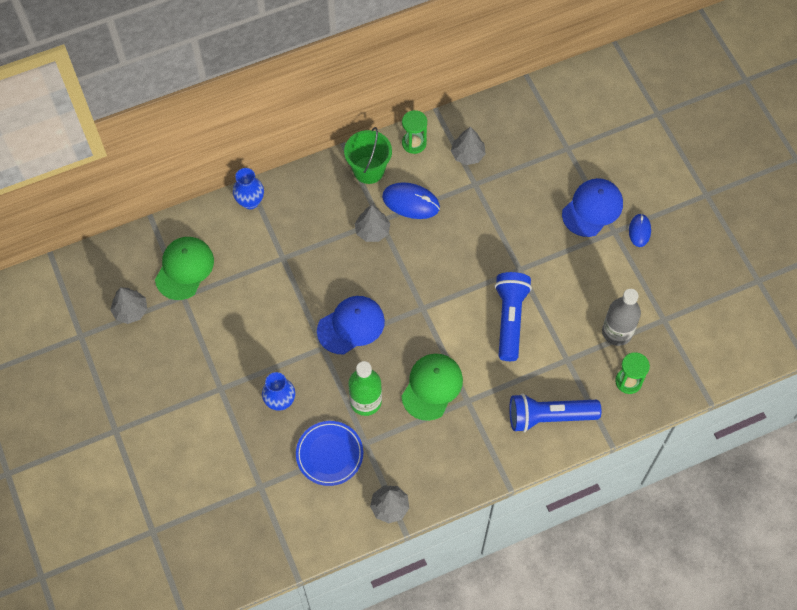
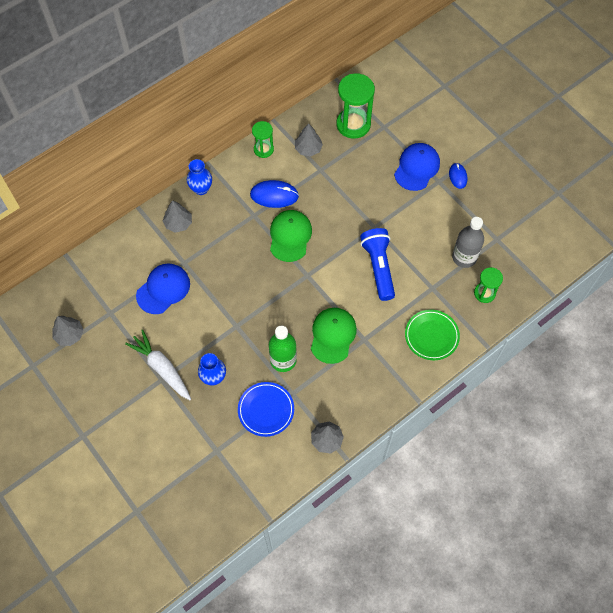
camera: 15 degrees left, 0 degrees up
(184, 269) = (105, 290): green cap -> green cap (290, 236)
(224, 375) = (162, 368): none -> white carrot
(250, 201) = (145, 224): blue vase -> blue vase (201, 189)
(351, 326) = (254, 303): blue cap -> blue cap (163, 289)
(368, 170) = (233, 178): green bucket -> none
(372, 231) = (250, 224): grey tree -> grey tree (178, 223)
(531, 137) = (353, 124): none -> green hourglass
(549, 417) = (431, 336): blue flashlight -> green plate

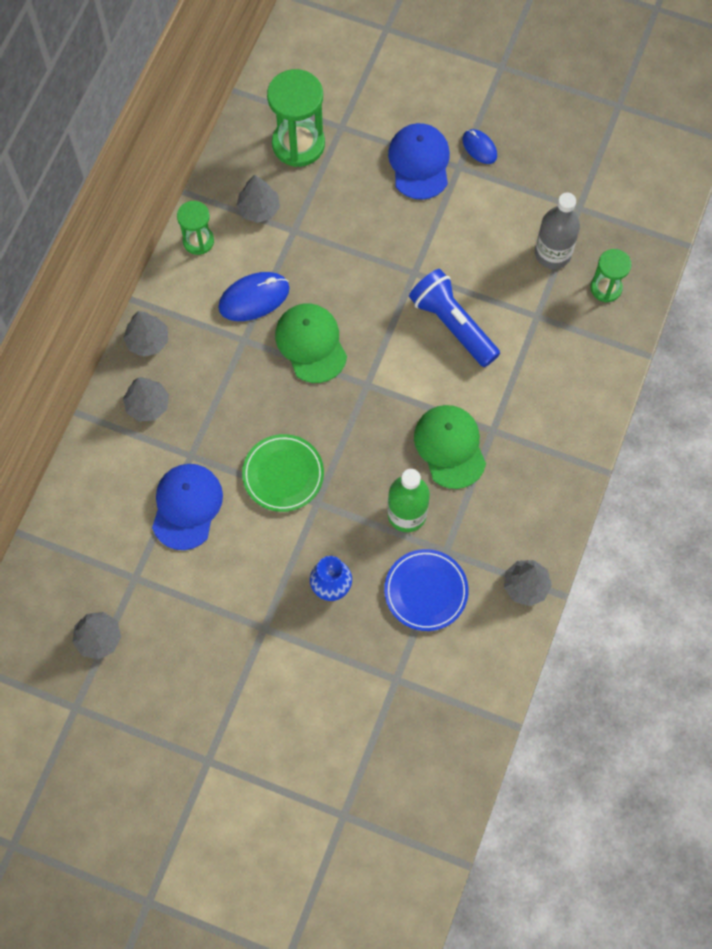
camera: 30 degrees left, 5 degrees up
(162, 368) = (254, 613): white carrot -> none
(201, 189) = (148, 340): blue vase -> grey tree
(431, 336) = (574, 380): green plate -> green plate (283, 474)

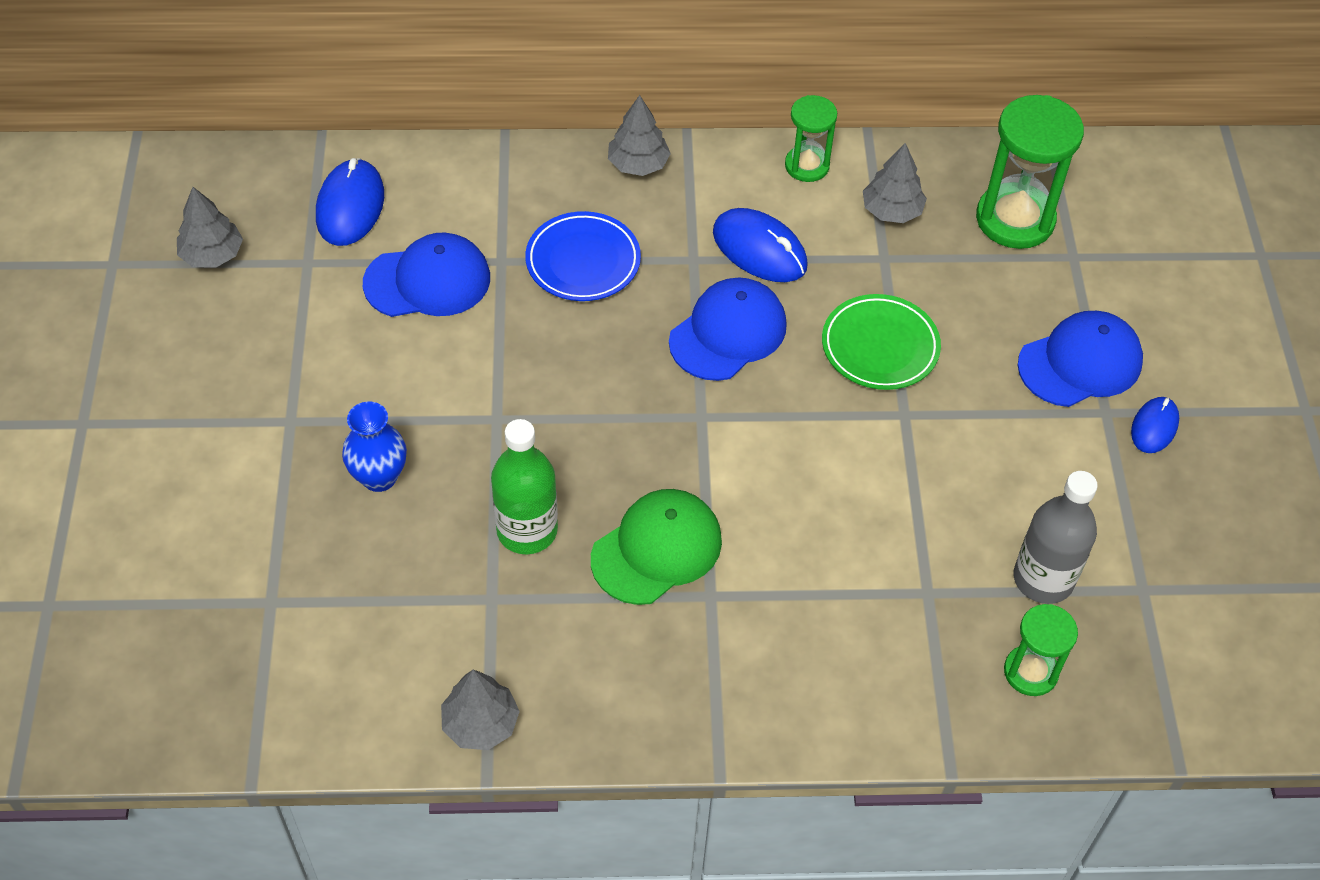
camera: 65 degrees right, 15 degrees down
(97, 535) = (350, 206): none -> blue mouse
(147, 405) = (549, 194): grey tree -> none
(283, 474) = (520, 367): green plate -> green plate (880, 346)
(311, 343) = (728, 333): green cap -> blue cap
(426, 591) = (419, 594): blue plate -> blue plate (583, 261)
(452, 324) = (851, 488): blue flashlight -> none

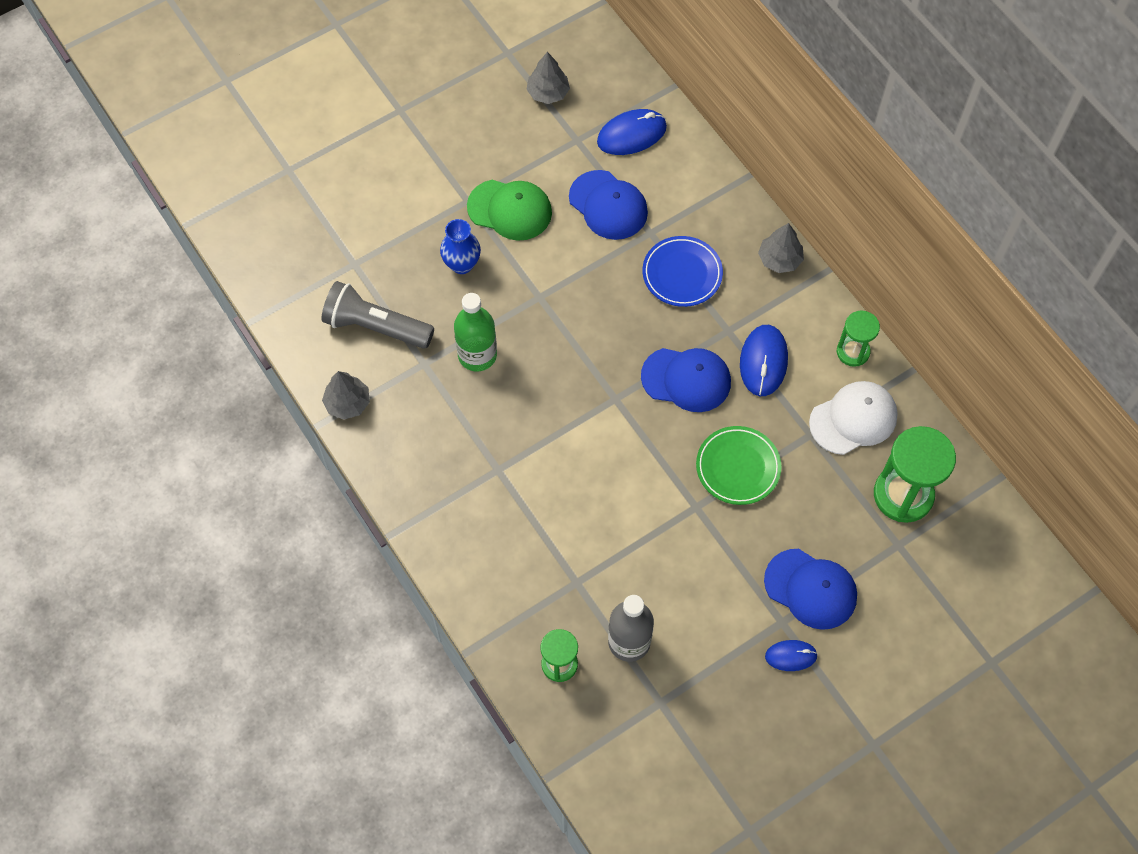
camera: 60 degrees right, 10 degrees up
(389, 627) = (375, 326): none -> grey flashlight
(657, 549) = (509, 426): green cap -> green cap (510, 210)
(891, 210) = (853, 419): grey tree -> white cap

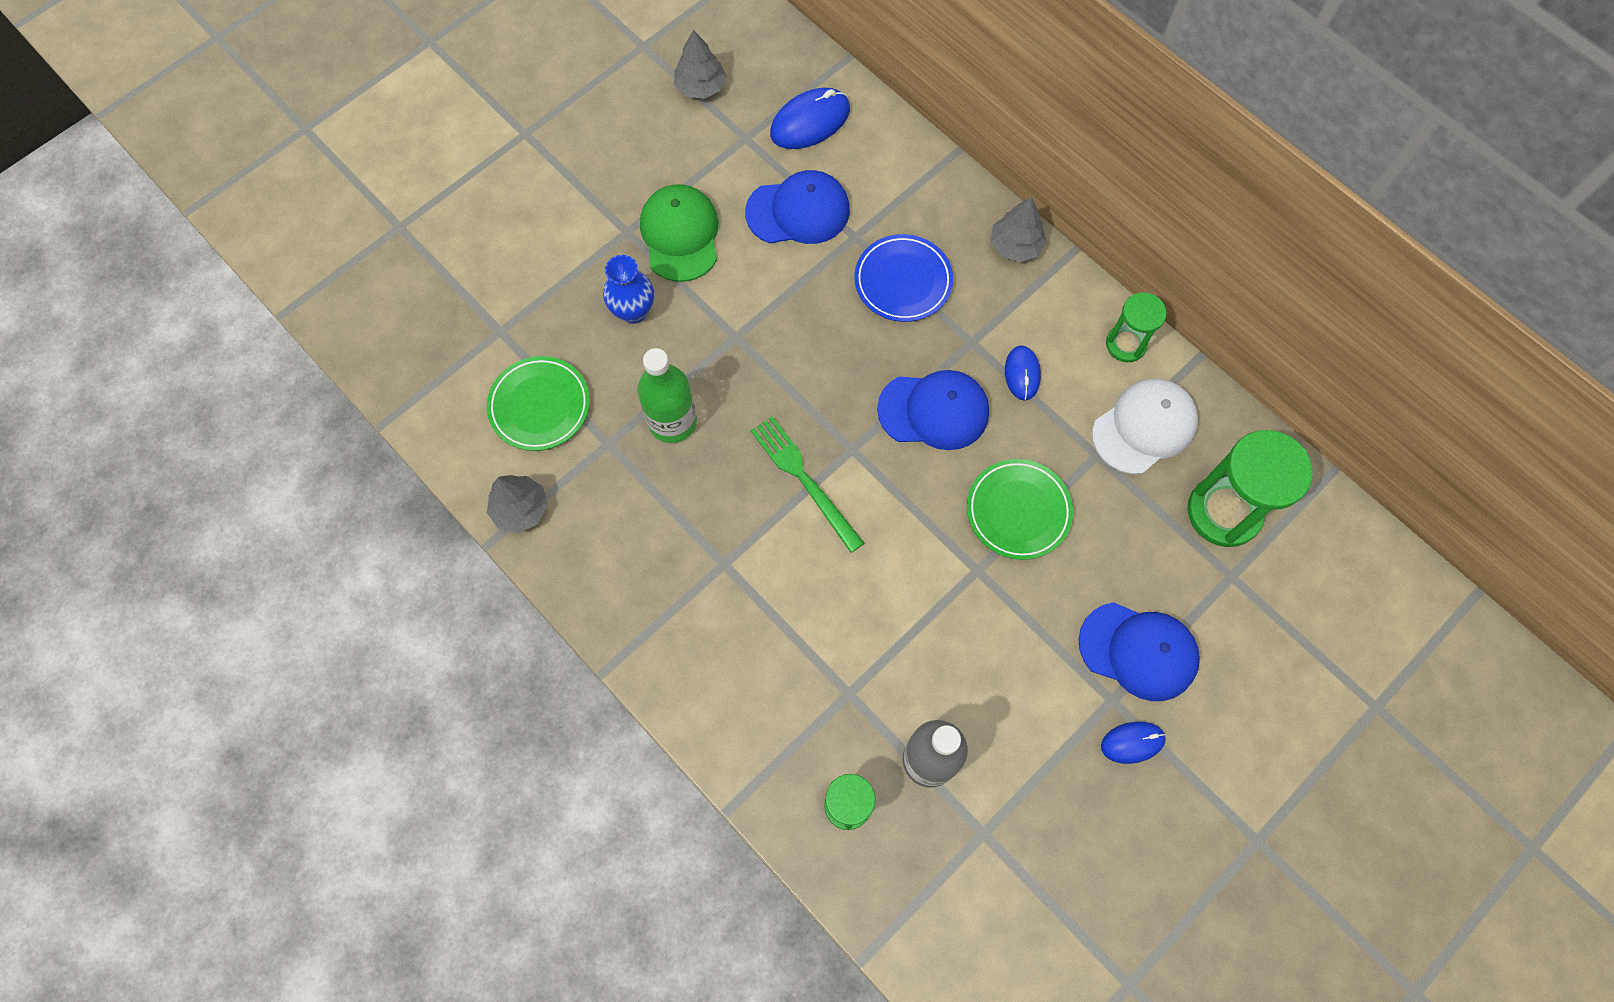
camera: 10 degrees left, 5 degrees up
(375, 326) = (540, 406): grey flashlight -> green plate
(510, 210) = (680, 235): green cap -> green cap turned 105 degrees counterclockwise
(572, 416) = (804, 479): none -> green fork
(608, 205) = (798, 211): blue cap -> blue cap turned 45 degrees counterclockwise
(763, 362) = (1022, 374): blue mouse -> blue mouse, size x0.61

